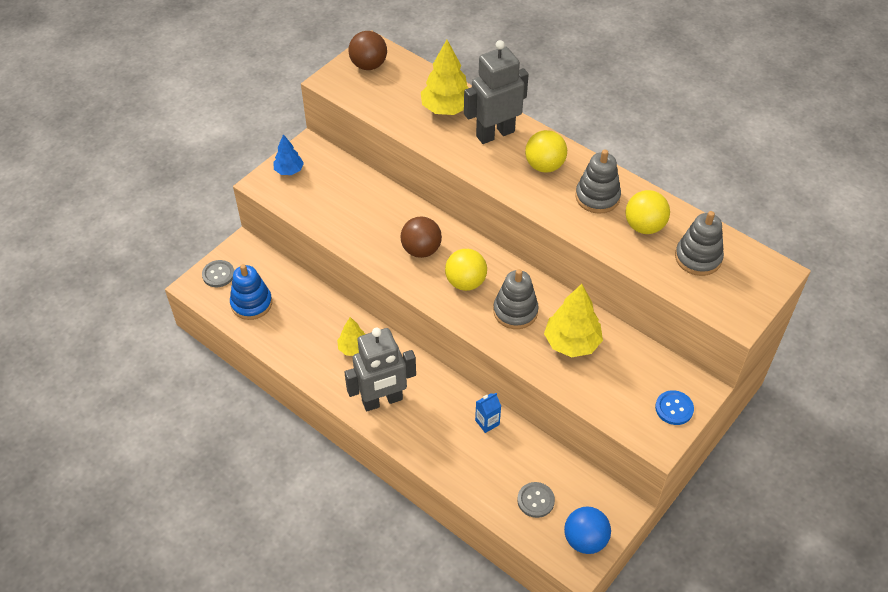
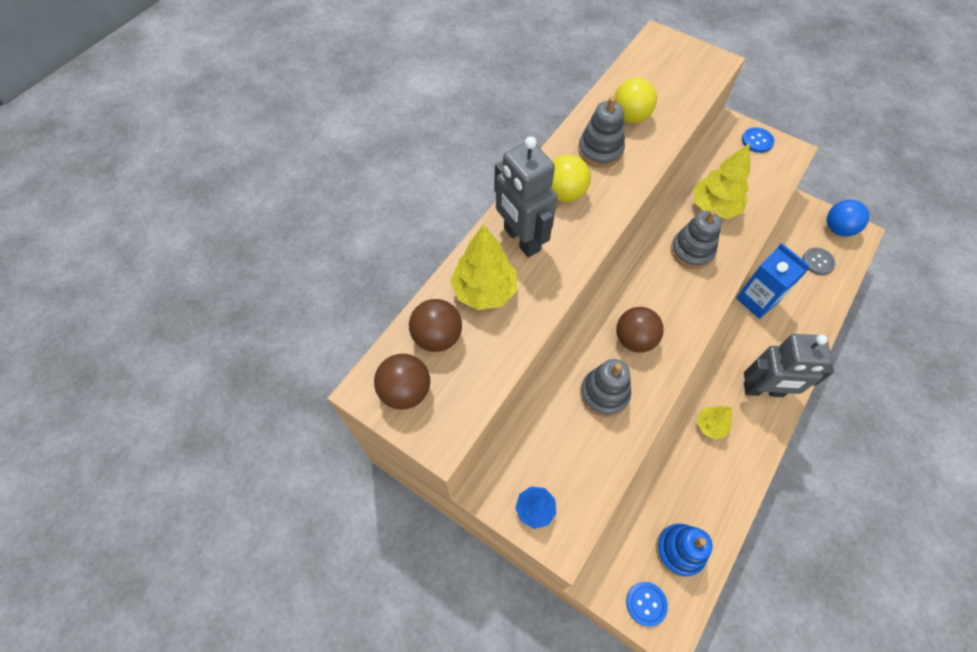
camera: 95 degrees left, 10 degrees up
(218, 274) = (646, 604): grey button -> blue button
(382, 400) = (763, 390): grey robot -> grey robot turned 120 degrees clockwise
(409, 82) = (437, 337): none -> brown ball
(465, 282) = (667, 295): yellow ball -> none
(487, 422) = (757, 300): blue carton -> blue carton, size x1.91
(698, 258) = (658, 83): grey stacking toy -> grey stacking toy (604, 394)

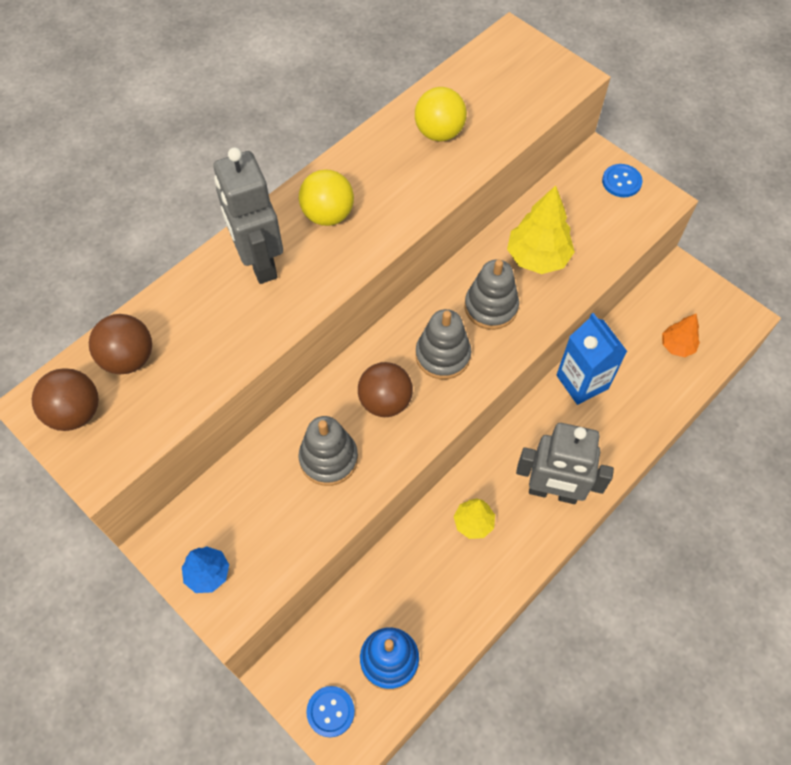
camera: 10 degrees right, 0 degrees up
(484, 291) = (197, 315): yellow tree -> none
(600, 150) = (388, 169): grey stacking toy -> grey stacking toy (442, 355)
(817, 262) = (677, 346): grey button -> orange tree
(837, 229) = (718, 308): blue ball -> none

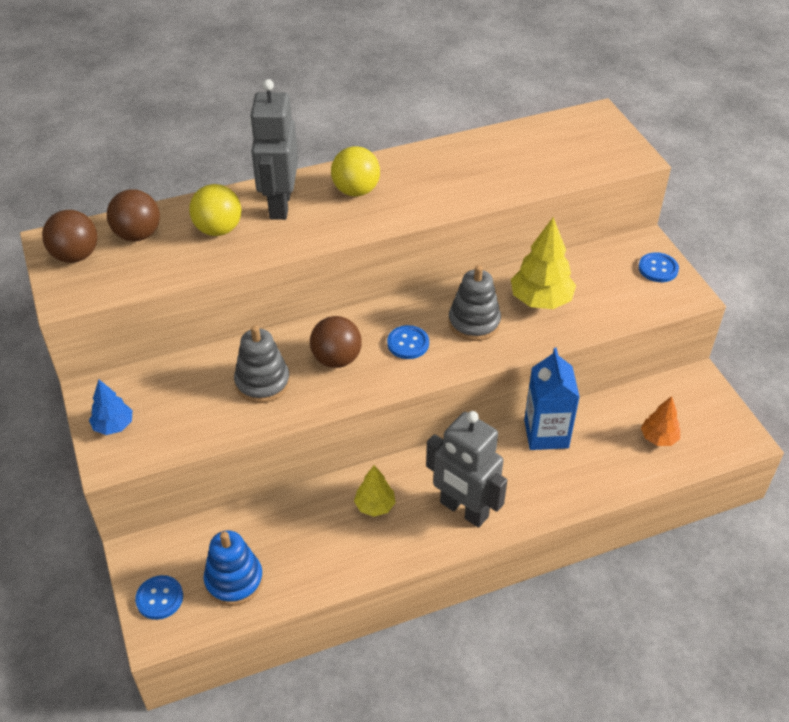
camera: 25 degrees right, 15 degrees down
(439, 132) = (487, 163): yellow ball -> yellow ball (218, 229)
(442, 355) = (408, 343): grey stacking toy -> blue button

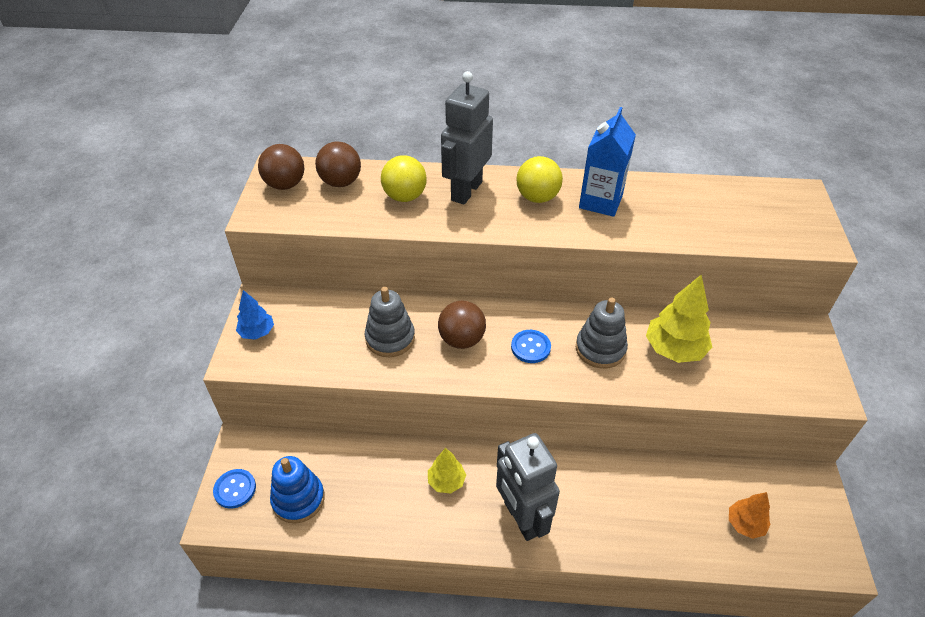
camera: 25 degrees right, 0 degrees up
(546, 434) = (634, 475): blue carton -> blue carton (600, 202)
(658, 268) = (809, 358): blue button -> none

